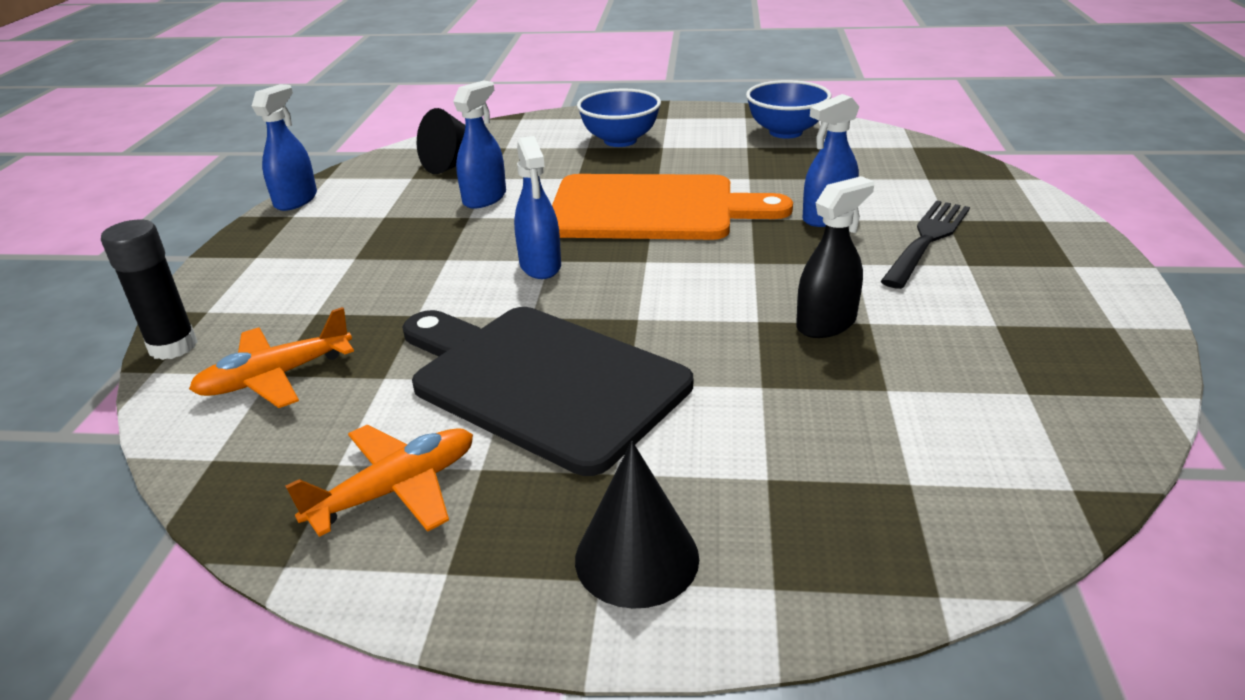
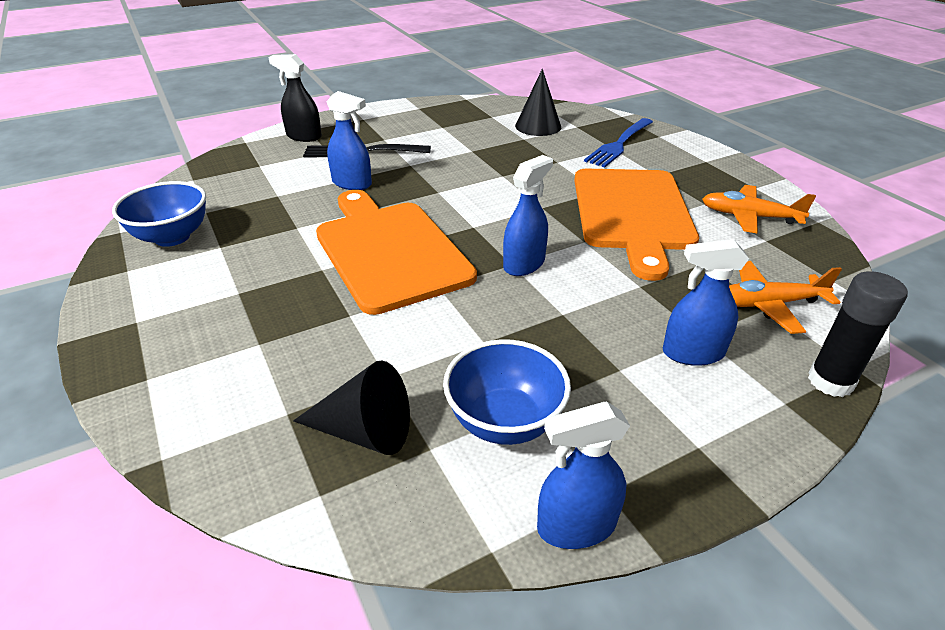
camera: 125 degrees left, 5 degrees up
(275, 377) = (767, 304): orange plane -> orange plane turned 150 degrees clockwise
(485, 198) = (439, 352): blue spray bottle -> blue spray bottle (692, 353)
(541, 381) = (632, 213): black cutting board -> orange cutting board
(620, 140) = (229, 327): blue bowl -> blue bowl (504, 421)
(636, 558) = (687, 158): black cone -> black cone (538, 126)
(778, 497) = (619, 144): none -> blue fork
(826, 323) = (485, 159): black spray bottle -> black spray bottle (304, 136)

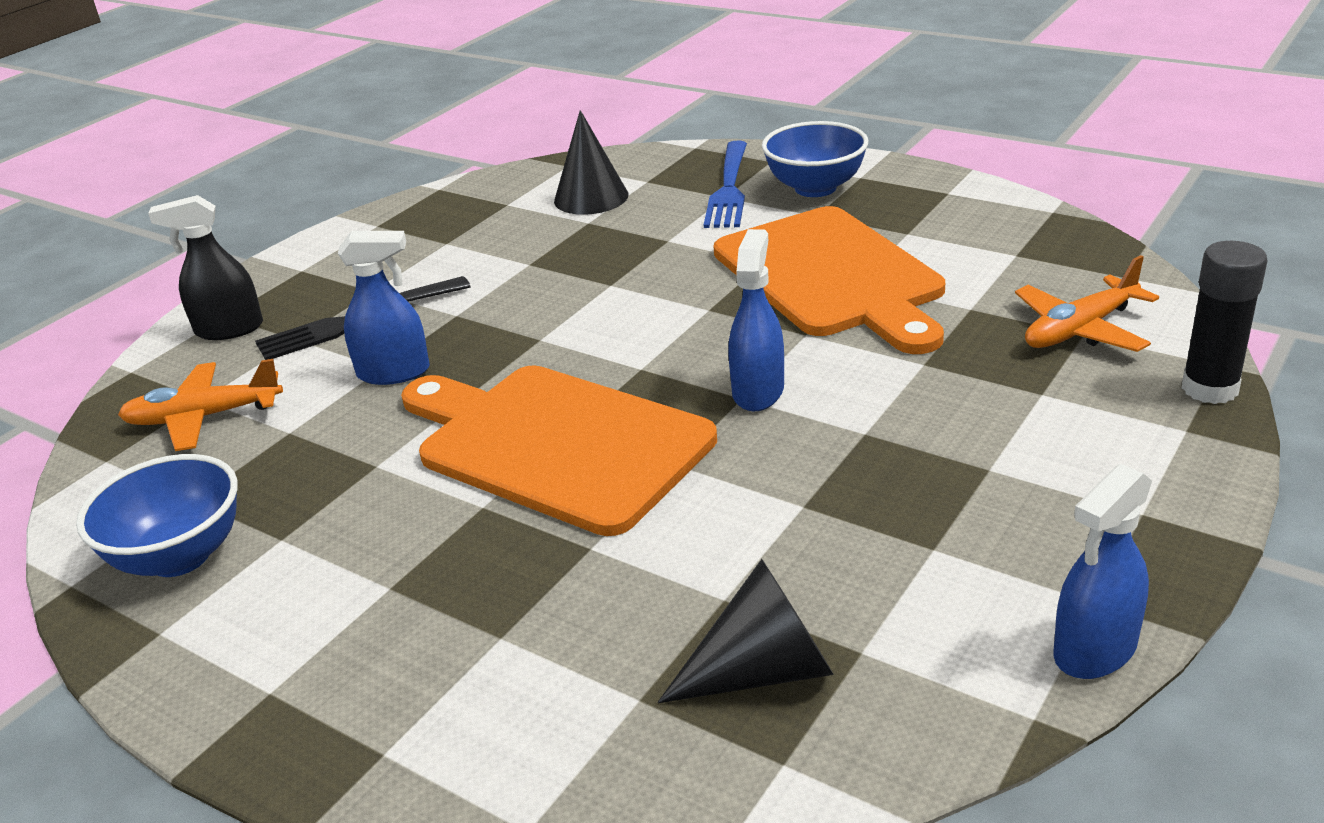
camera: 25 degrees left, 5 degrees down
(504, 421) = (917, 582): blue bowl -> blue bowl (815, 188)
(692, 353) = (1050, 417): blue spray bottle -> none
(749, 216) = (972, 232): orange plane -> orange plane (203, 417)

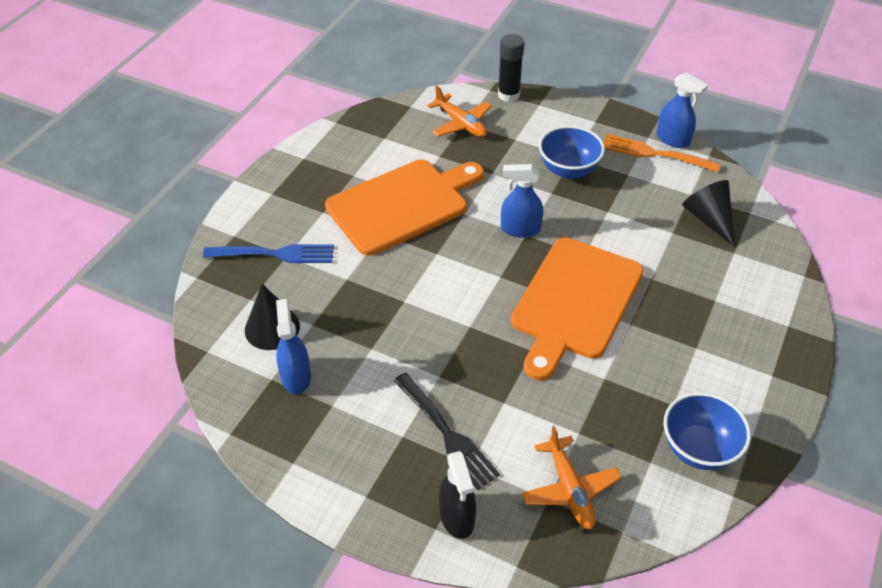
camera: 100 degrees left, 15 degrees up
(394, 372) = (510, 393): blue spray bottle -> blue spray bottle (296, 376)
(815, 188) = (284, 213): blue bowl -> blue bowl (568, 170)
(1022, 607) = (656, 154): none -> orange fork

